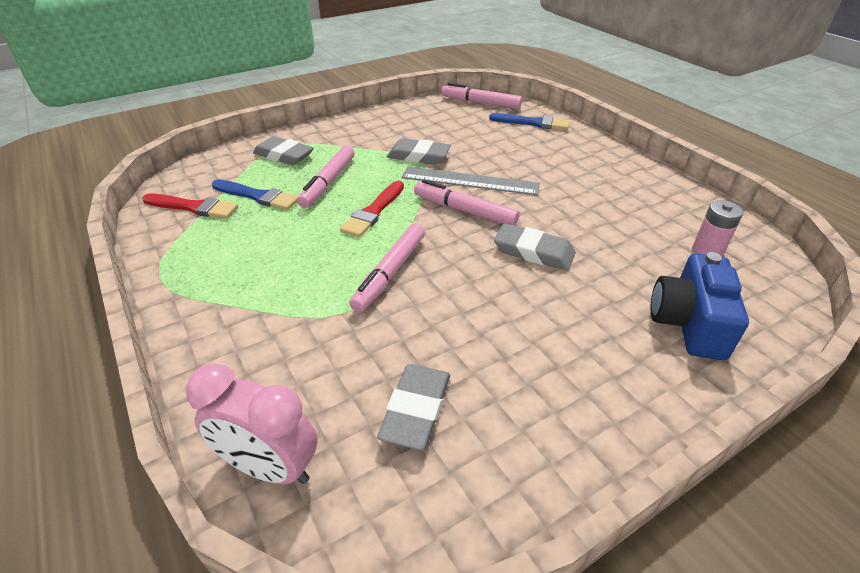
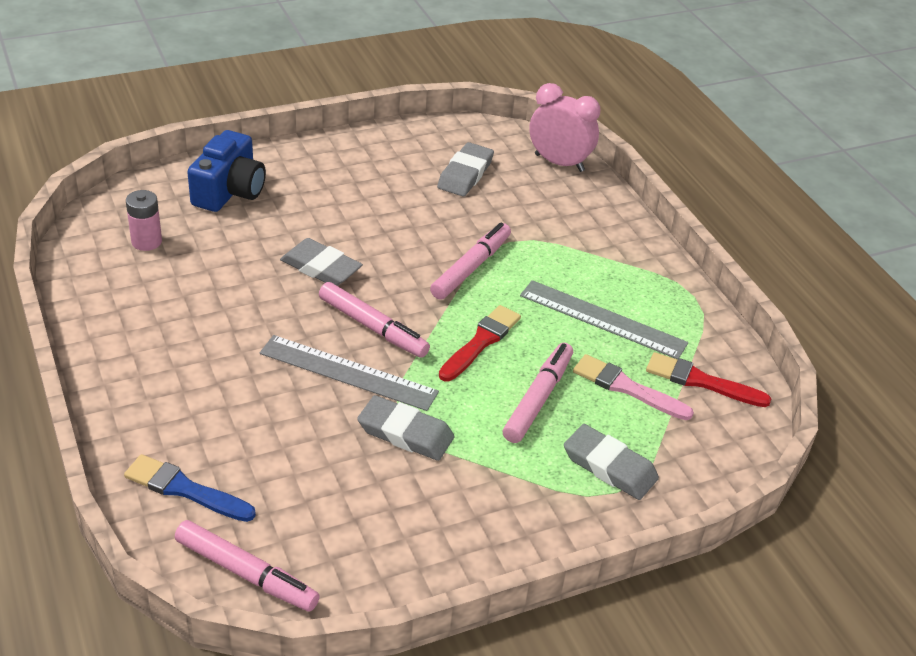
camera: 175 degrees left, 0 degrees up
(257, 196) = (627, 388): blue brush -> pink brush
(263, 243) = (602, 319): none -> grey ruler

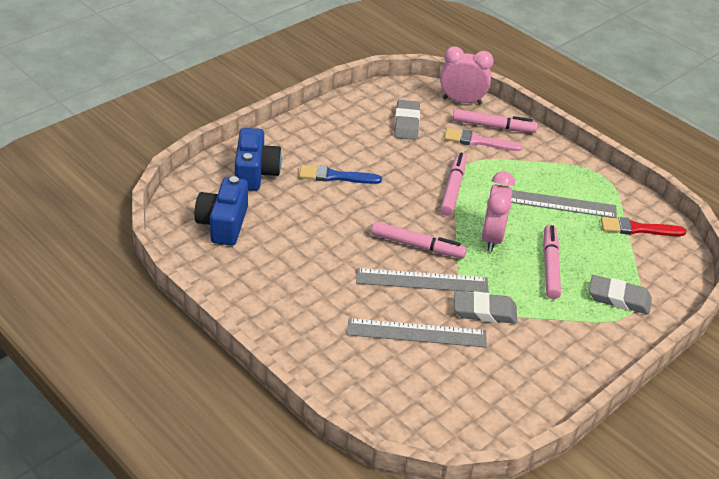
camera: 20 degrees left, 0 degrees up
(146, 241) = (223, 224): pink battery -> blue camera
(185, 489) = (371, 388): blue brush -> blue brush (335, 176)
(246, 573) = (447, 430): pink marker -> pink marker (493, 126)
(294, 437) = (416, 333): none -> grey ruler
(321, 267) = (355, 213): grey eraser -> none
(481, 342) = (491, 238): red brush -> pink clock
(627, 388) = (598, 245): pink brush -> pink brush (478, 141)

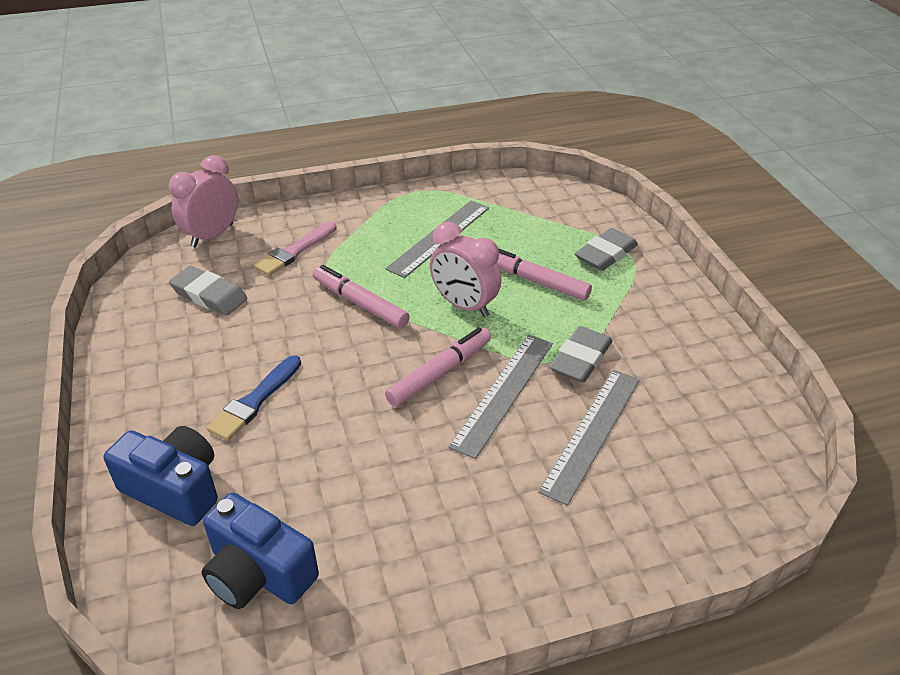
camera: 60 degrees left, 0 degrees up
(493, 126) = (279, 230): pink marker -> none
(638, 229) = (513, 201): red brush -> none

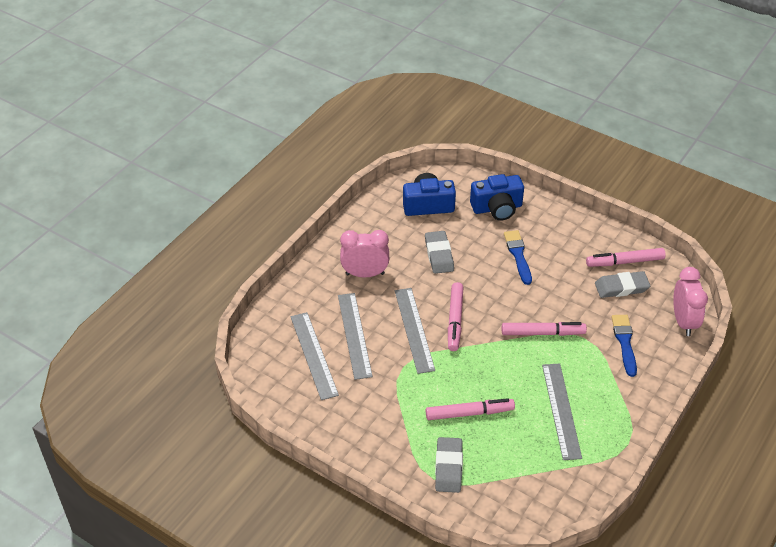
camera: 140 degrees right, 5 degrees up
(158, 316) = (625, 262): none -> pink marker
(294, 251) = (624, 342): pink brush -> blue brush
(464, 306) = (488, 368): pink clock -> pink clock (365, 274)
(580, 359) = (394, 374): grey eraser -> grey eraser (439, 255)
(673, 440) = (313, 355): none -> grey ruler

